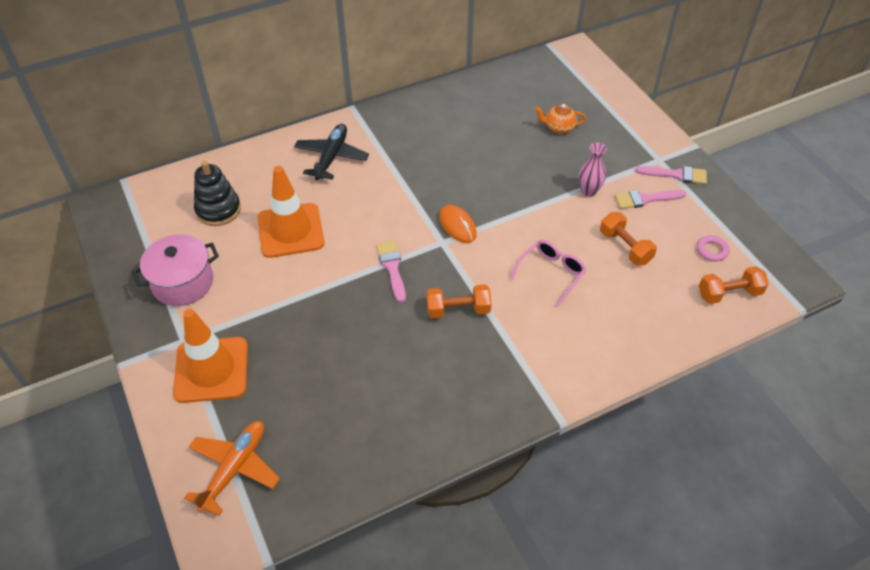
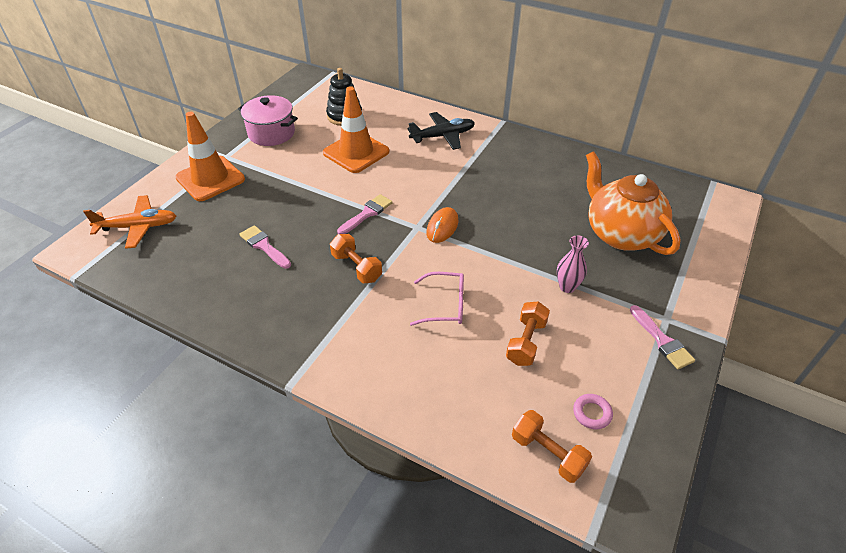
camera: 55 degrees right, 5 degrees down
(559, 127) = (620, 234): orange teapot -> orange teapot, size x2.34
(645, 199) = (602, 331): pink brush -> pink brush (264, 246)

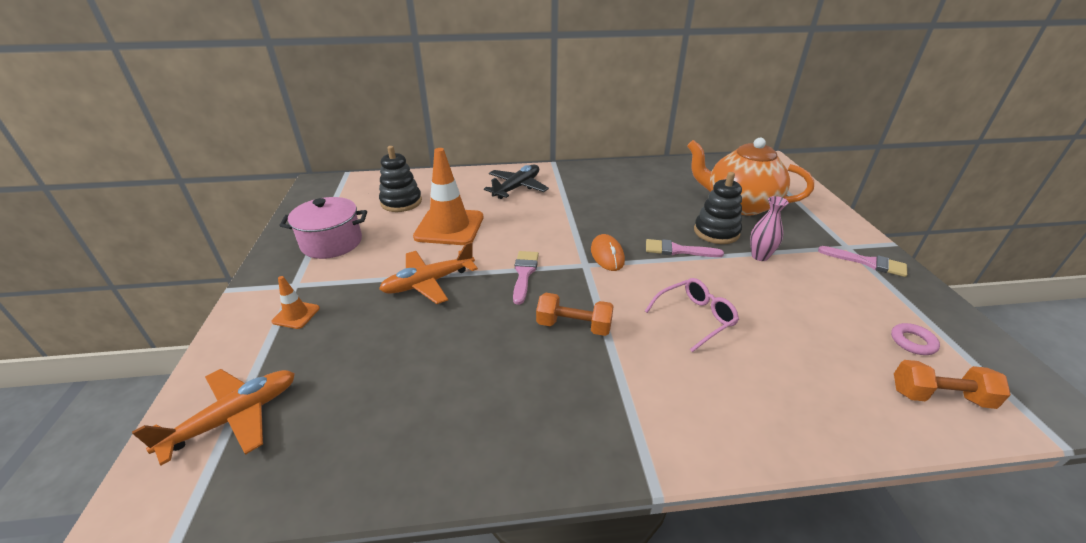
camera: 35 degrees left, 10 degrees down
(210, 178) = (296, 315): orange traffic cone -> orange traffic cone, size x0.46
(264, 246) = (446, 355): pink brush -> pink brush (677, 250)
(300, 191) = (428, 283): none -> orange plane
(526, 342) = (793, 313): orange dumbbell -> none
(559, 249) = (716, 232): none -> black stacking toy

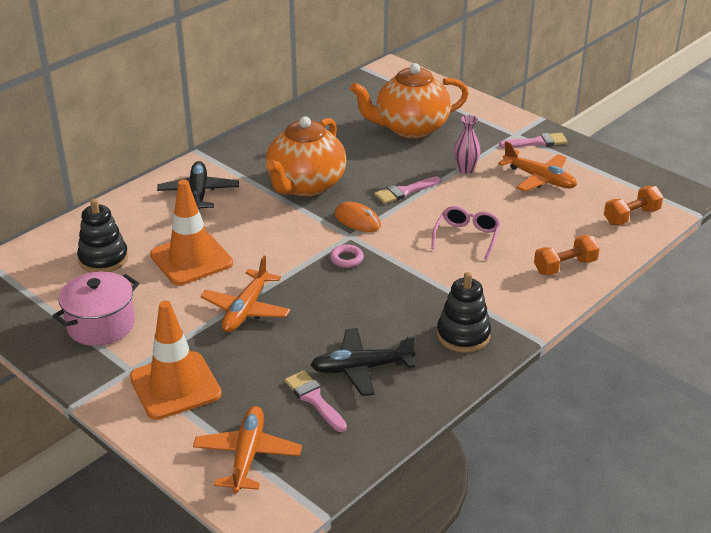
camera: 40 degrees left, 0 degrees up
(296, 315) = (175, 386): orange traffic cone -> orange traffic cone, size x2.18
(435, 394) = (361, 368): none -> black plane
(524, 273) = (312, 265): pink brush -> pink brush (314, 399)
(574, 326) = (396, 282): orange dumbbell -> orange dumbbell (565, 266)
(598, 212) = (305, 185): none -> orange teapot
(716, 232) = (417, 162): black stacking toy -> black stacking toy (463, 335)
(838, 298) = (539, 179): none -> orange plane
(912, 342) = (599, 189): pink ring -> pink ring (346, 259)

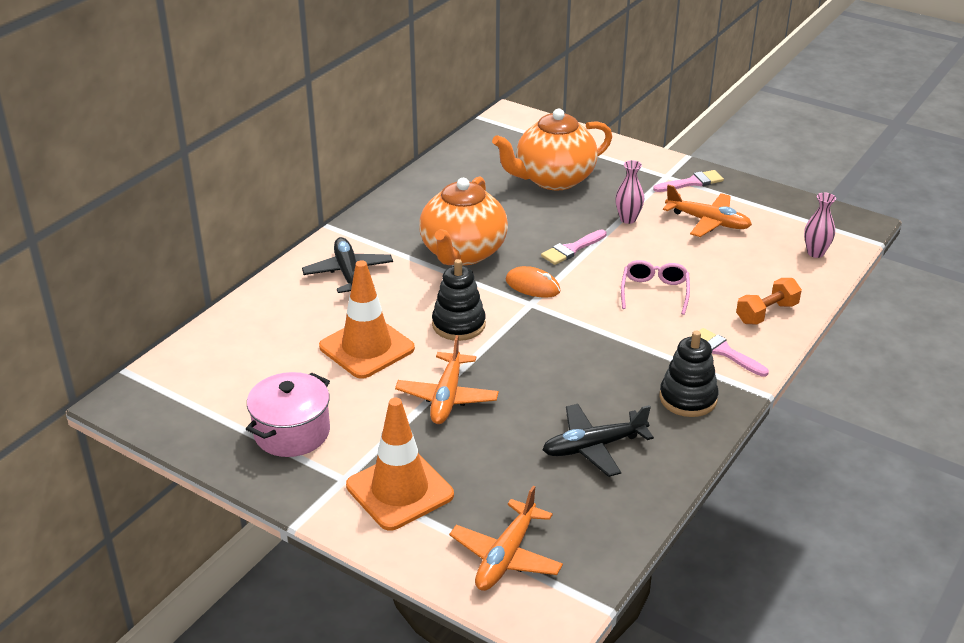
camera: 10 degrees left, 0 degrees up
(103, 259) = (267, 358): black stacking toy -> black stacking toy (458, 324)
(247, 455) = (506, 556): orange plane -> orange plane turned 150 degrees counterclockwise
(314, 399) = (555, 486): pink brush -> pink brush (724, 352)
(346, 259) = (536, 329): pink ring -> none
(631, 216) = (815, 253): orange dumbbell -> pink vase

